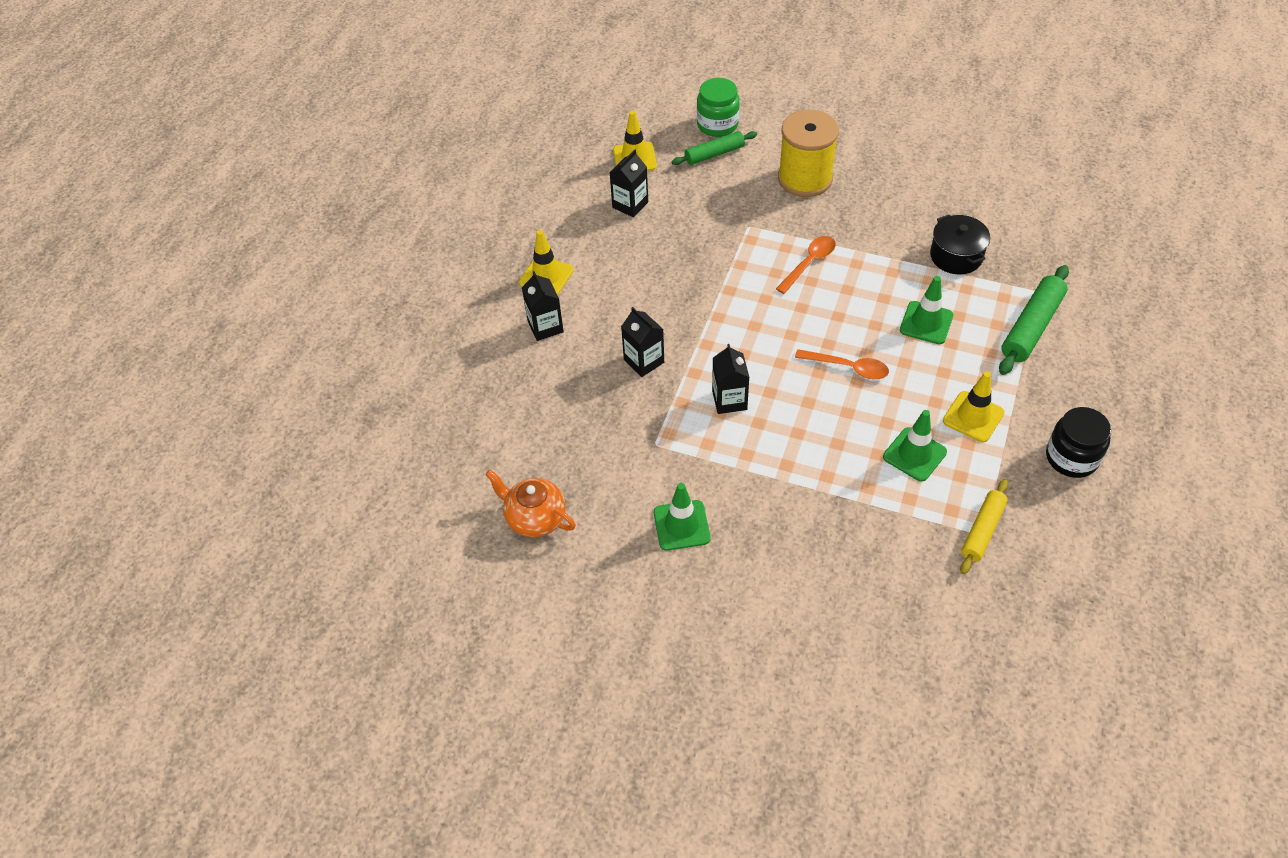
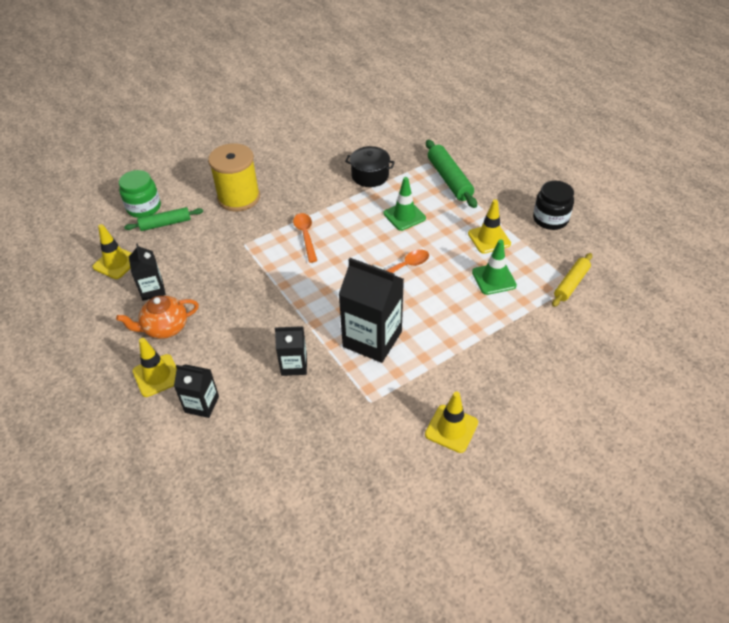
camera: 55 degrees left, 5 degrees down
(535, 518) = (369, 519): orange teapot -> orange teapot (165, 328)
(681, 525) = (451, 428): green traffic cone -> yellow traffic cone
(714, 154) = (165, 224): green rolling pin -> green rolling pin turned 60 degrees clockwise
(729, 400) = (372, 339): black carton -> black carton, size x1.80
(982, 530) = (571, 284): yellow rolling pin -> yellow rolling pin turned 60 degrees clockwise

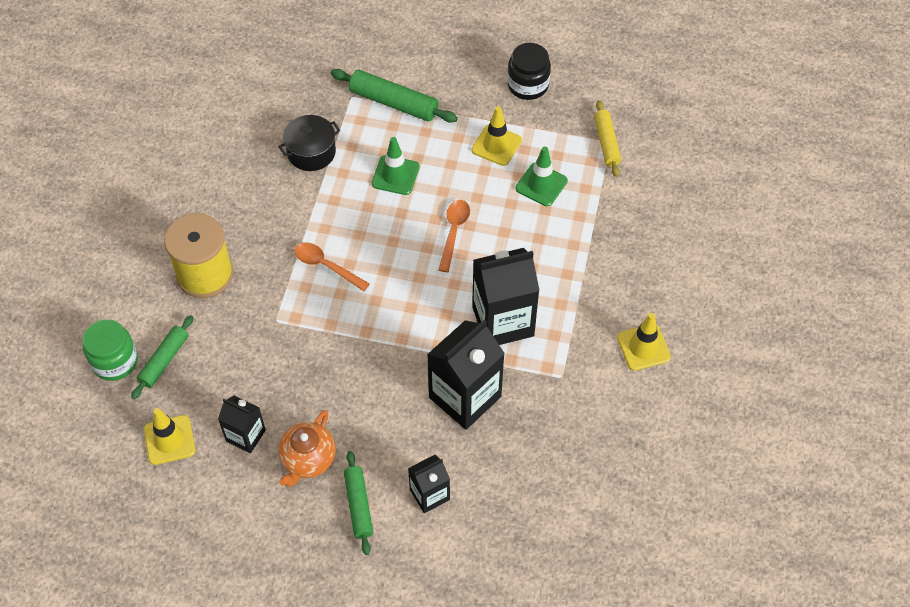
camera: 45 degrees left, 10 degrees up
(157, 375) = (358, 505): yellow traffic cone -> green rolling pin
(294, 365) = (465, 397): black carton -> black carton, size x1.80

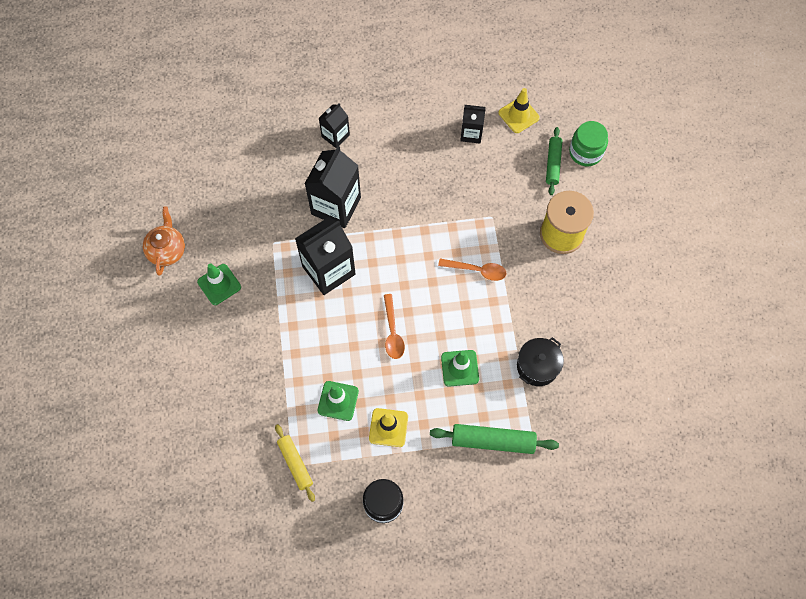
camera: 160 degrees right, 10 degrees up
(308, 459) = (423, 132): orange teapot -> orange teapot (167, 250)
(358, 505) = (378, 115): green rolling pin -> none
(643, 347) = (219, 284): yellow traffic cone -> green traffic cone

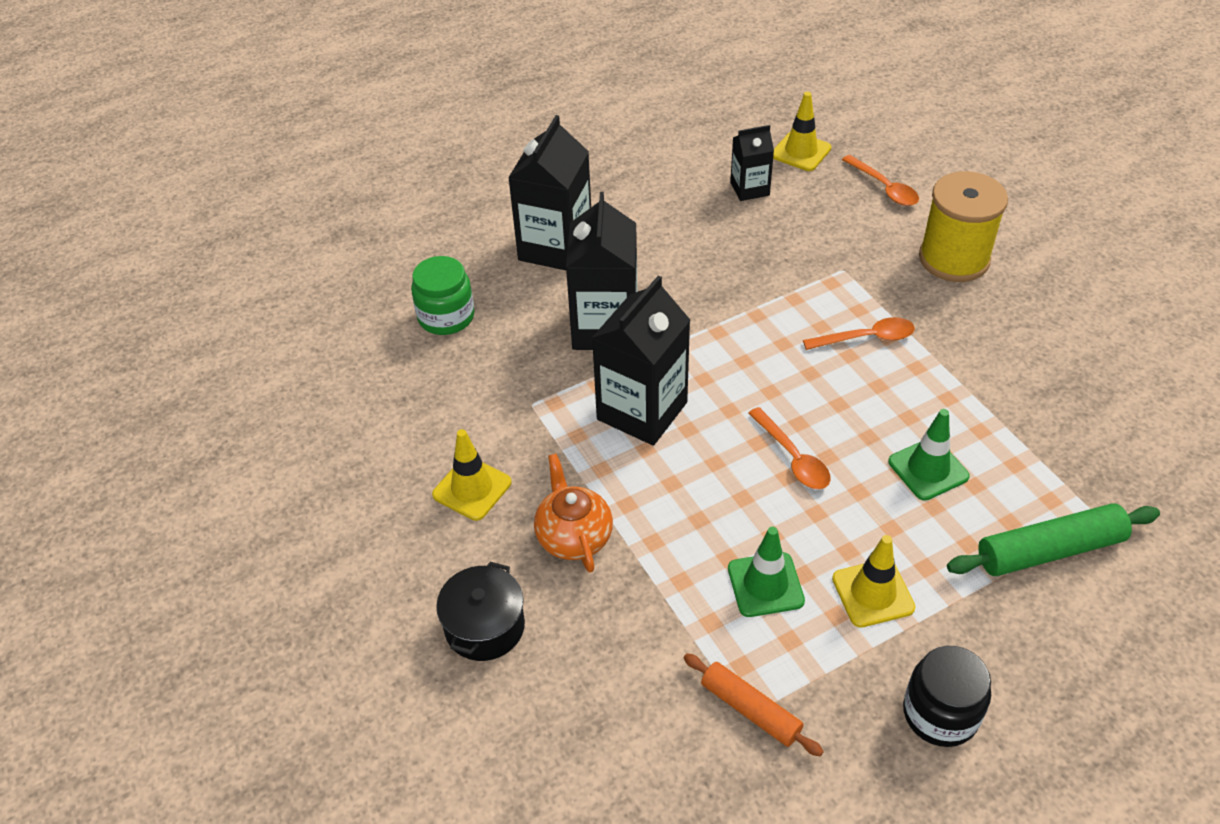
camera: 20 degrees left, 20 degrees down
(167, 250) = (358, 471): orange teapot -> orange teapot (573, 536)
(219, 284) = (472, 488): green traffic cone -> yellow traffic cone
(295, 463) = (750, 709): yellow rolling pin -> orange rolling pin
(335, 136) = (555, 247): black carton -> black carton, size x1.80
(537, 366) = (1040, 426): black pot -> black pot (484, 626)
(553, 164) = (884, 188): green rolling pin -> orange spoon
(585, 152) = (918, 163): green jar -> green jar (446, 317)

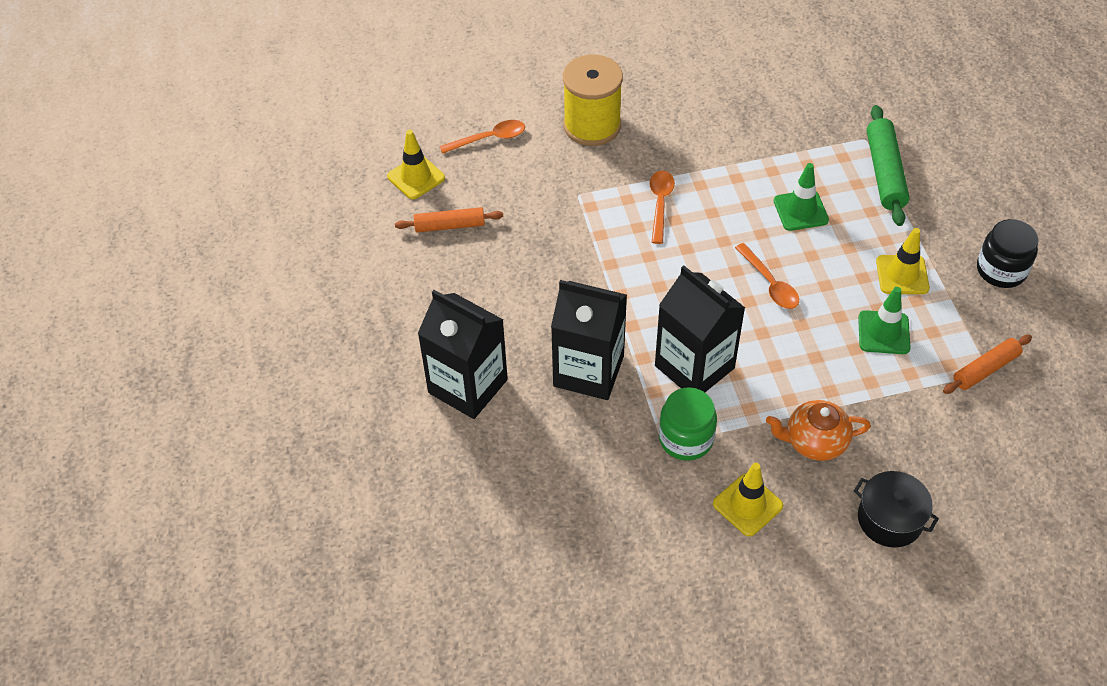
camera: 75 degrees left, 5 degrees up
(446, 317) = (530, 491): green jar -> green jar (686, 439)
(749, 189) = (450, 225): black carton -> orange rolling pin
(793, 458) = (770, 284): orange spoon -> orange spoon turned 75 degrees clockwise

